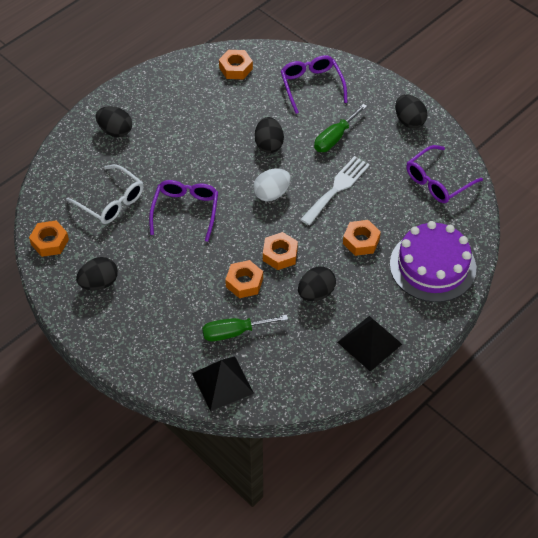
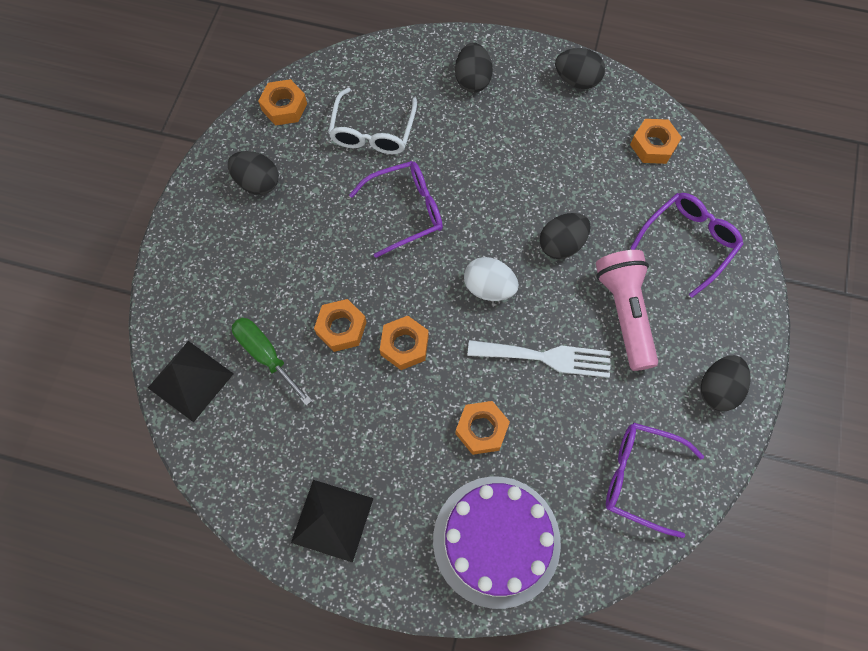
camera: 60 degrees right, 15 degrees up
(316, 293) = (371, 417): black egg -> black egg (577, 80)
(334, 138) = (624, 313): green screwdriver -> pink flashlight

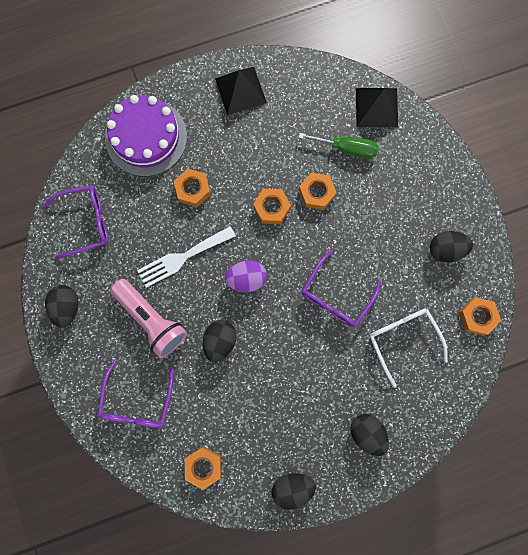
camera: 145 degrees right, 10 degrees up
(489, 288) = (246, 279): white egg -> purple egg

